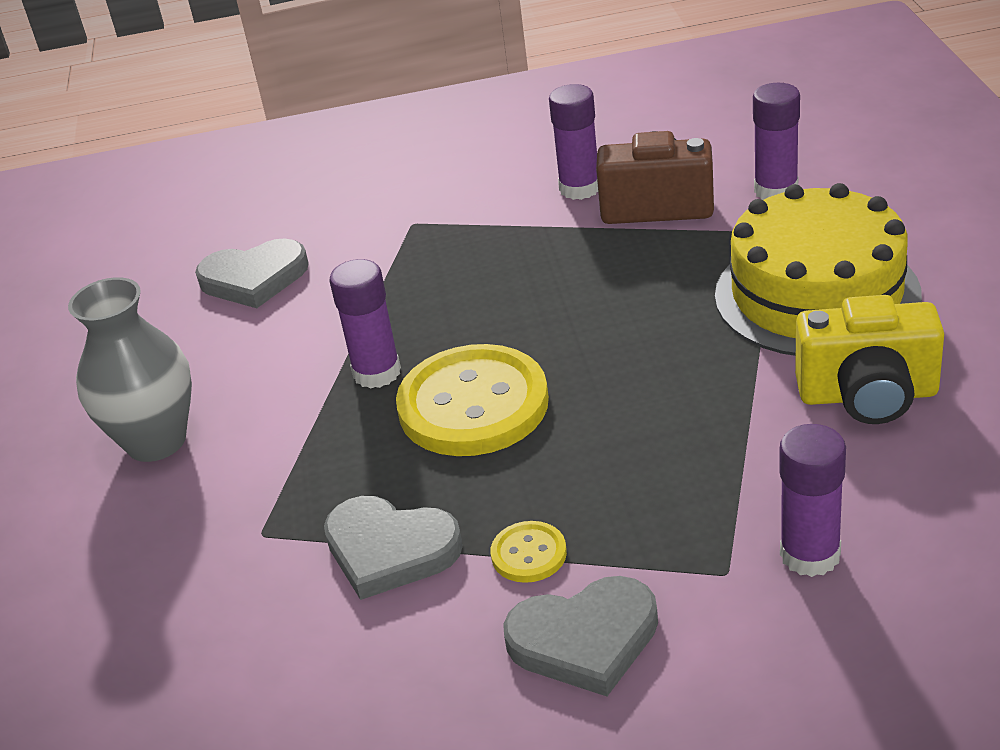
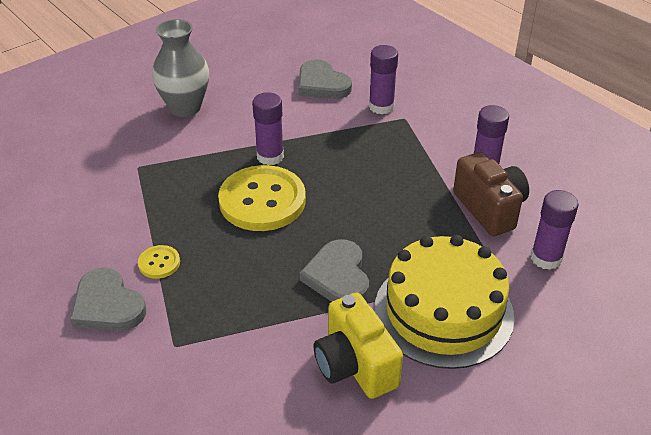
camera: 55 degrees right, 5 degrees up
(390, 550) = (143, 213): grey heart -> grey heart (338, 276)
(810, 554) = (202, 377): purple glue stick -> purple glue stick (381, 106)

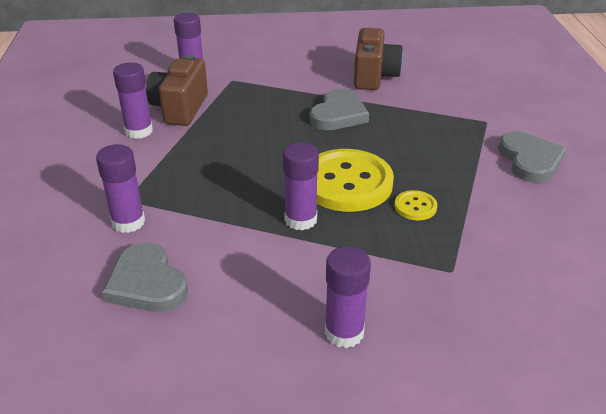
camera: 145 degrees left, 5 degrees down
(159, 263) = (473, 172): yellow button -> yellow button (415, 207)
(185, 107) = (344, 332): grey vase -> purple glue stick
(322, 84) = (146, 283): grey heart -> grey heart turned 150 degrees clockwise
(355, 365) = (374, 76): yellow camera -> brown camera
(443, 312) = (293, 77): yellow cake -> none

